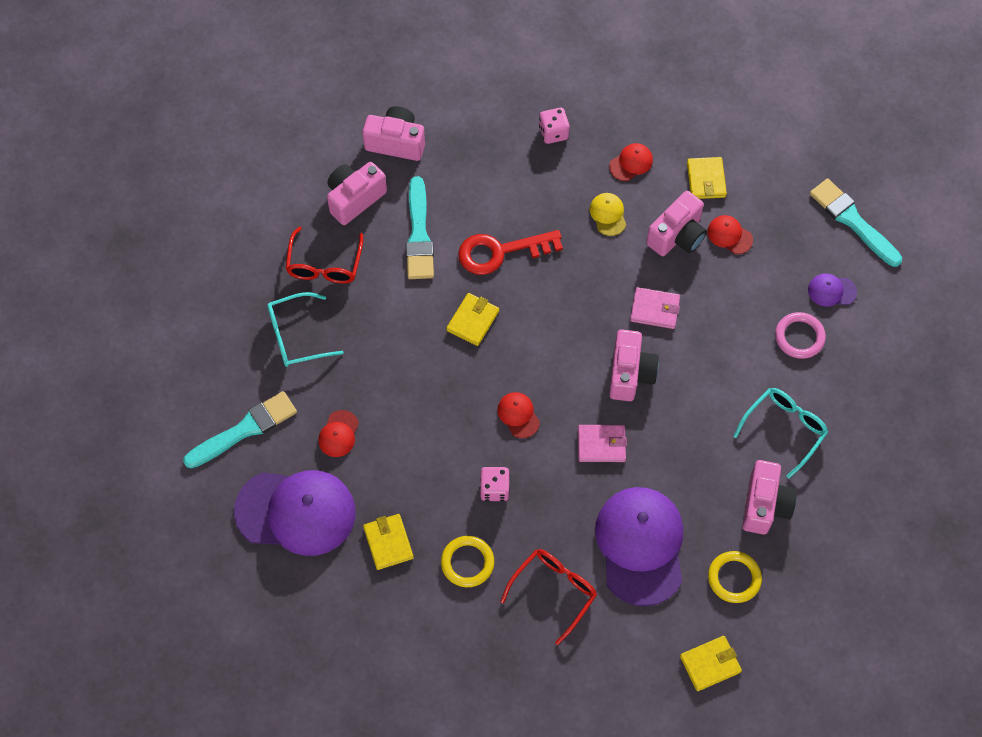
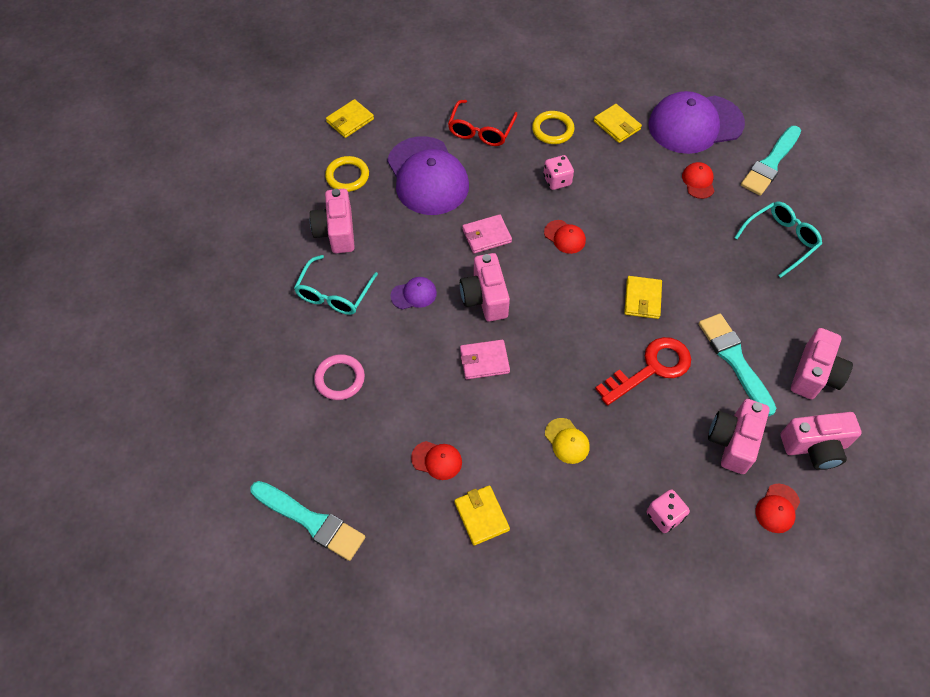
camera: 160 degrees right, 5 degrees down
(324, 265) = (799, 305): red glasses -> none
(631, 163) = (567, 508): red cap -> red cap (777, 508)
(677, 236) = (489, 442): pink camera -> pink camera (733, 442)
(831, 291) = (318, 435): purple cap -> purple cap (414, 294)

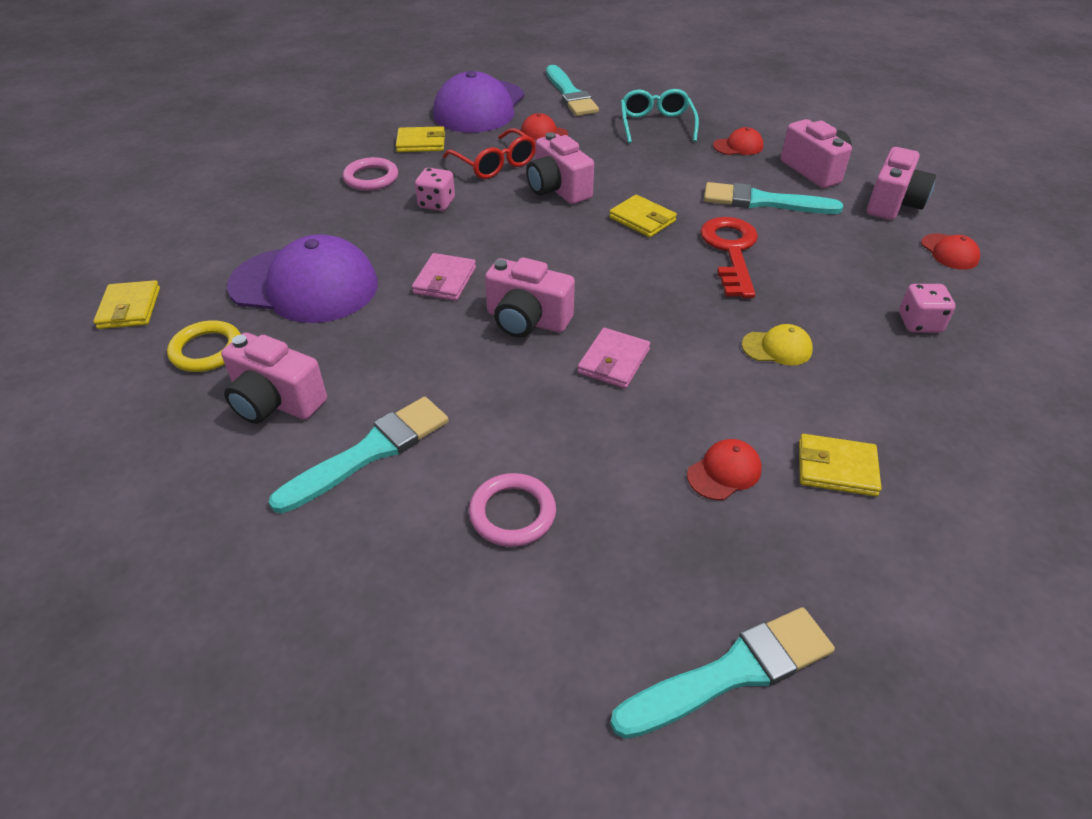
camera: 55 degrees left, 15 degrees down
(334, 294) = (370, 452): turquoise glasses -> turquoise brush
(414, 294) = (457, 376): purple cap -> none
(481, 131) = (302, 221): red glasses -> red glasses (495, 164)
(552, 130) = (371, 178): yellow ring -> pink ring
(565, 237) = (512, 230): red cap -> red cap (738, 146)
(733, 442) = (856, 243): pink camera -> pink camera (558, 189)

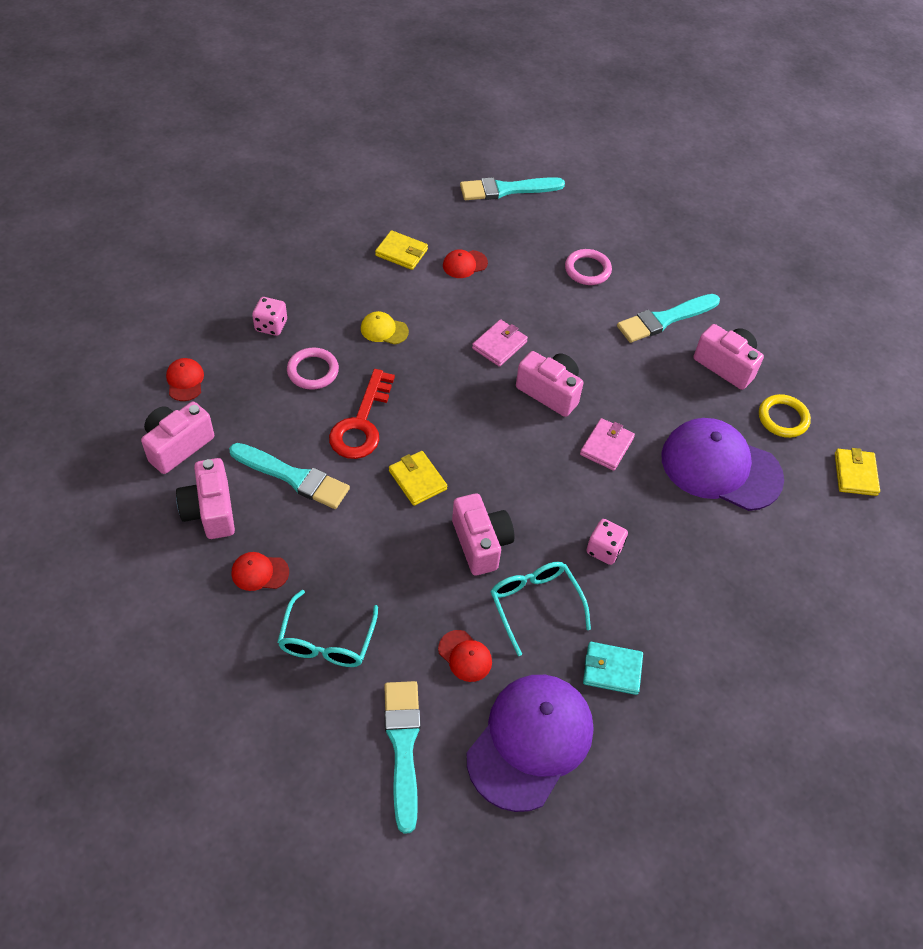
camera: 170 degrees left, 10 degrees up
(371, 178) = (669, 610): pink ring -> pink ring (313, 371)
(421, 143) = (612, 669): yellow wallet -> turquoise wallet
(495, 164) = (534, 604): red glasses -> turquoise glasses

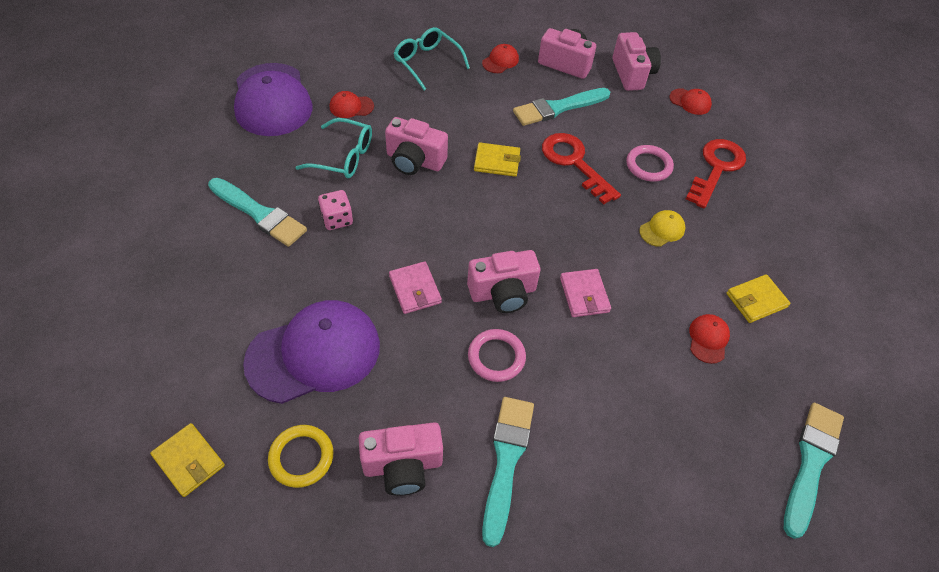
camera: 130 degrees right, 0 degrees up
(271, 325) = (716, 168): pink dice -> red key
(403, 746) = (334, 55): turquoise brush -> turquoise brush (259, 214)
(587, 270) = (629, 444): pink ring -> pink ring (496, 357)
(612, 669) = (261, 161): turquoise wallet -> none

